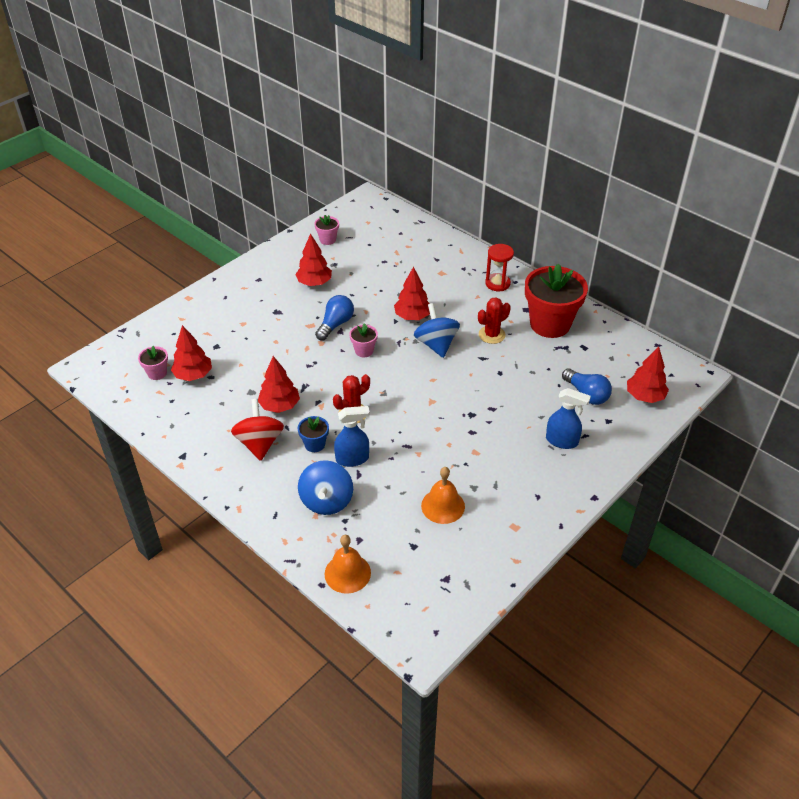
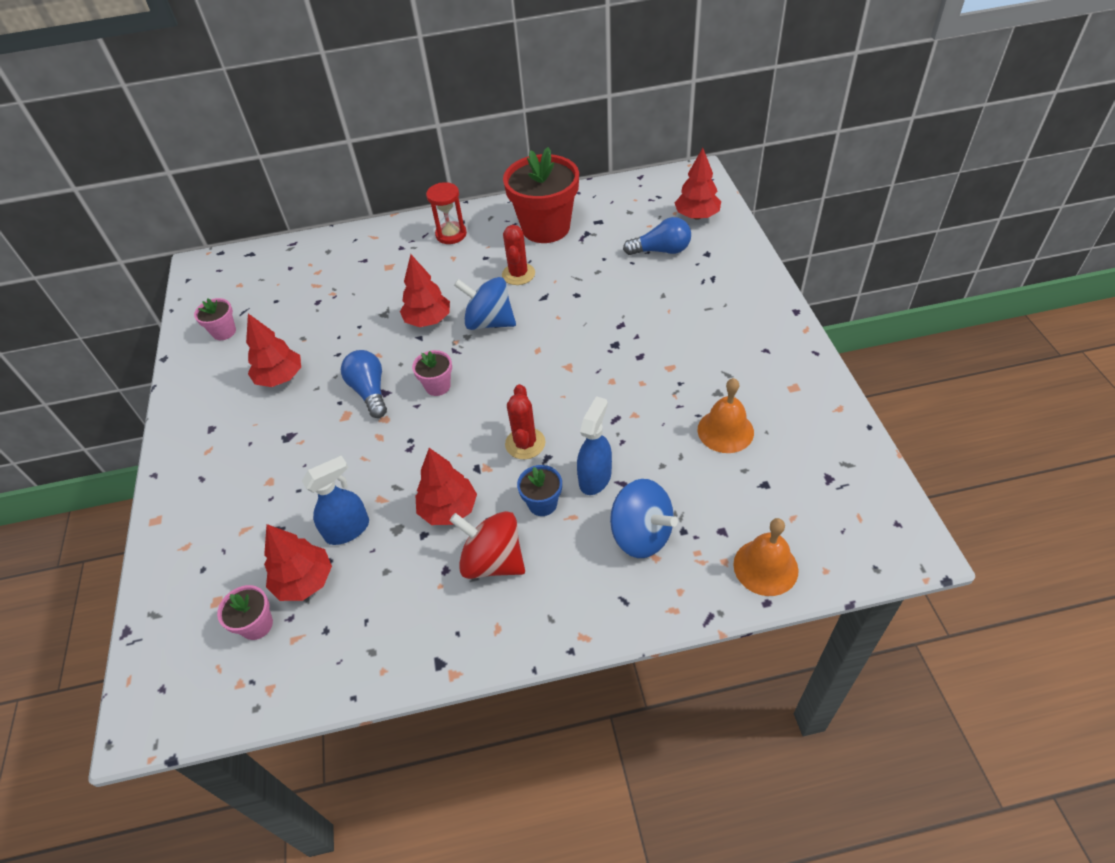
camera: 50 degrees left, 5 degrees up
(562, 441) = (707, 297): blue spray bottle -> blue spray bottle (348, 530)

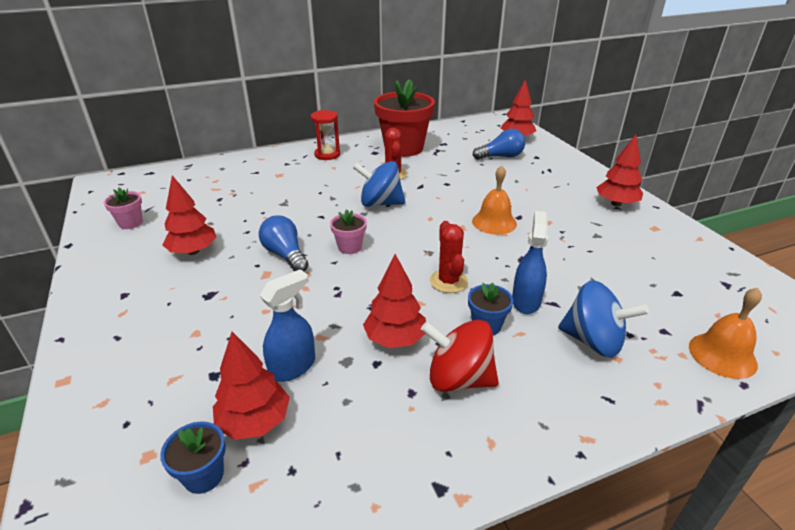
camera: 15 degrees left, 15 degrees down
(257, 625) = (203, 475): pink flower pot -> blue flower pot
(428, 320) = (325, 205): red tree -> red tree (616, 204)
(725, 431) = (619, 259): orange bell -> orange bell (494, 222)

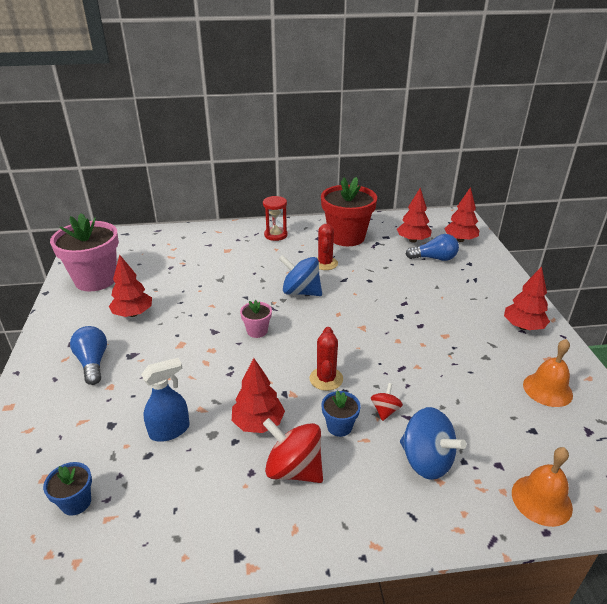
camera: 15 degrees right, 0 degrees up
(130, 223) = (96, 280): pink flower pot -> pink flower pot, size x2.23
(254, 421) = (125, 469): red tree -> red tree (413, 240)
(285, 255) = (202, 329): blue light bulb -> blue light bulb (93, 363)
(494, 222) = (394, 327): orange bell -> orange bell (547, 389)
(526, 301) = (385, 410): blue spray bottle -> red spinning top

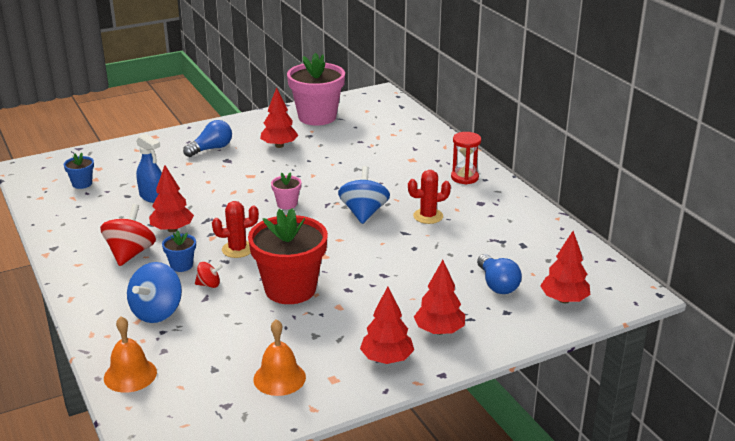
camera: 70 degrees right, 5 degrees down
(346, 237) = (498, 219): red flower pot -> red flower pot (290, 289)
(413, 240) = (530, 264): red tree -> red tree (439, 331)

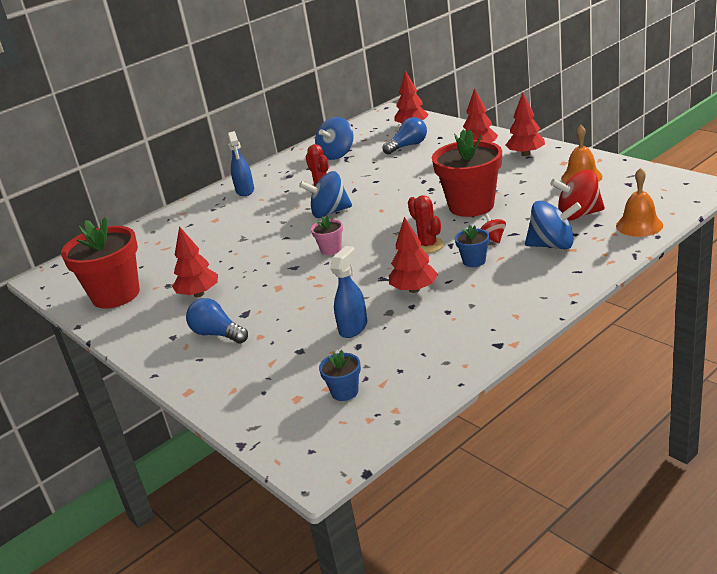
camera: 100 degrees left, 0 degrees up
(130, 253) = (474, 294): red spinning top -> red spinning top (578, 215)
(317, 117) = (116, 295): pink flower pot -> red flower pot
(464, 177) = (245, 191): red hourglass -> blue spray bottle
(514, 236) = (337, 154): none -> blue spinning top

